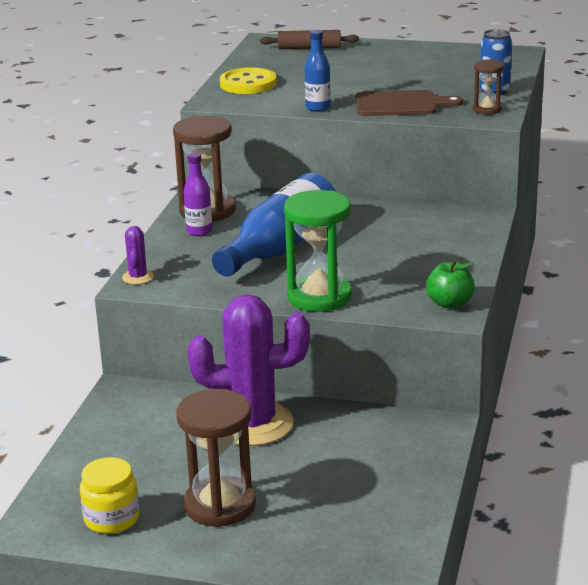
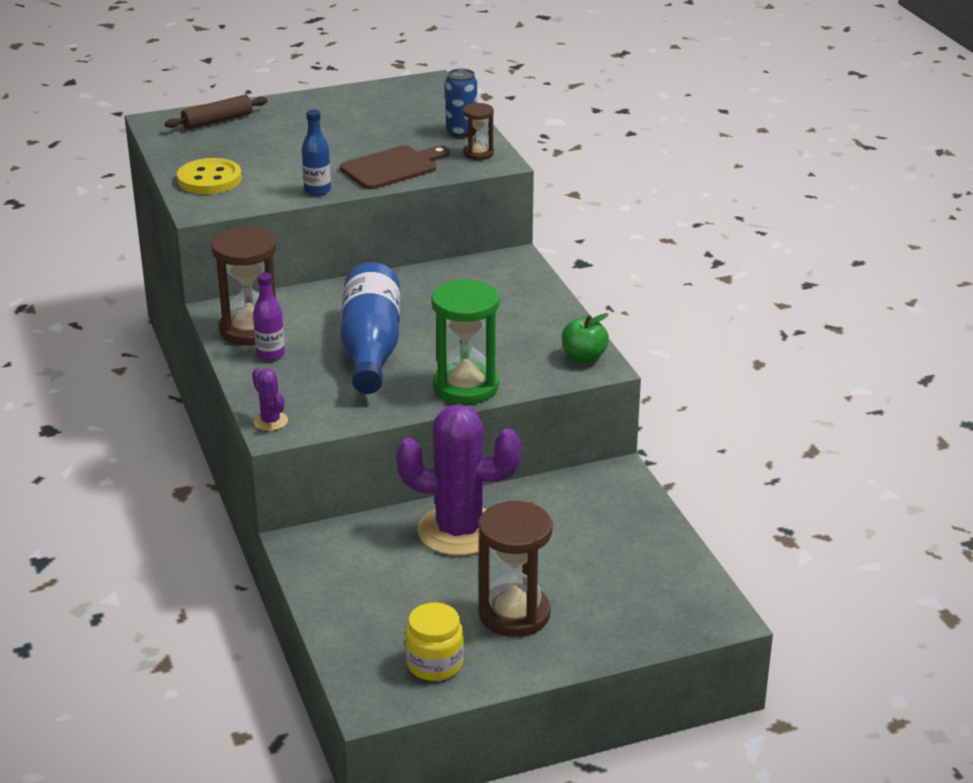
camera: 35 degrees left, 5 degrees up
(252, 424) = (459, 531): purple cactus -> purple cactus turned 45 degrees clockwise

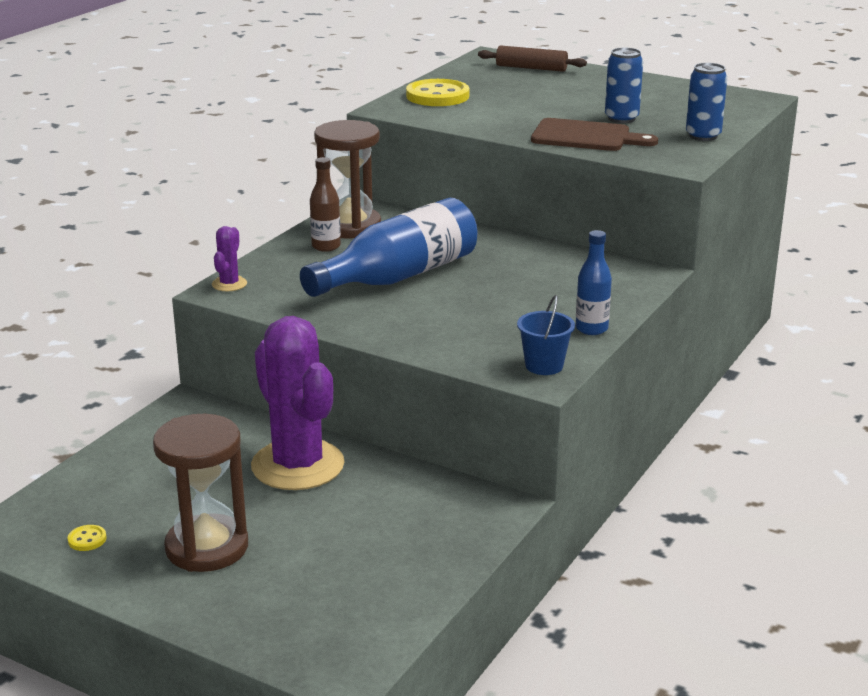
camera: 50 degrees right, 5 degrees down
(270, 354) = (326, 246): purple bottle -> brown bottle
(317, 190) = (492, 129): blue bottle -> blue bottle (591, 329)
(381, 140) = (621, 118): none -> blue can
(434, 664) = (87, 539): yellow jar -> yellow button
(466, 387) = (404, 335): green hourglass -> none
(478, 153) = (680, 154): brown hourglass -> none
(584, 357) = (544, 366): green apple -> blue bucket

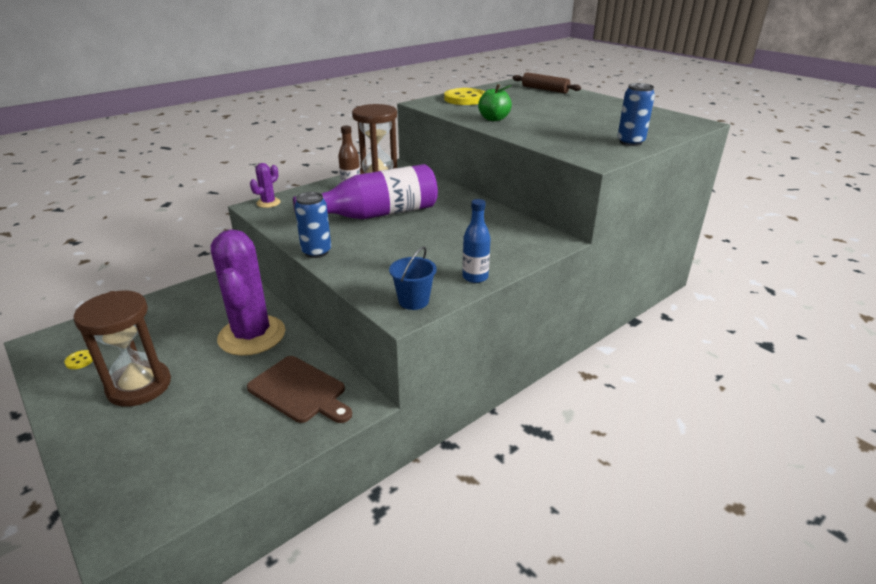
camera: 20 degrees right, 5 degrees up
(399, 276) = (376, 214): blue bottle -> purple bottle
(508, 123) = (494, 119): none -> green apple
(586, 137) = (540, 133): brown cutting board -> brown cutting board (300, 391)
(621, 118) = (578, 124): blue can -> blue can (316, 252)

